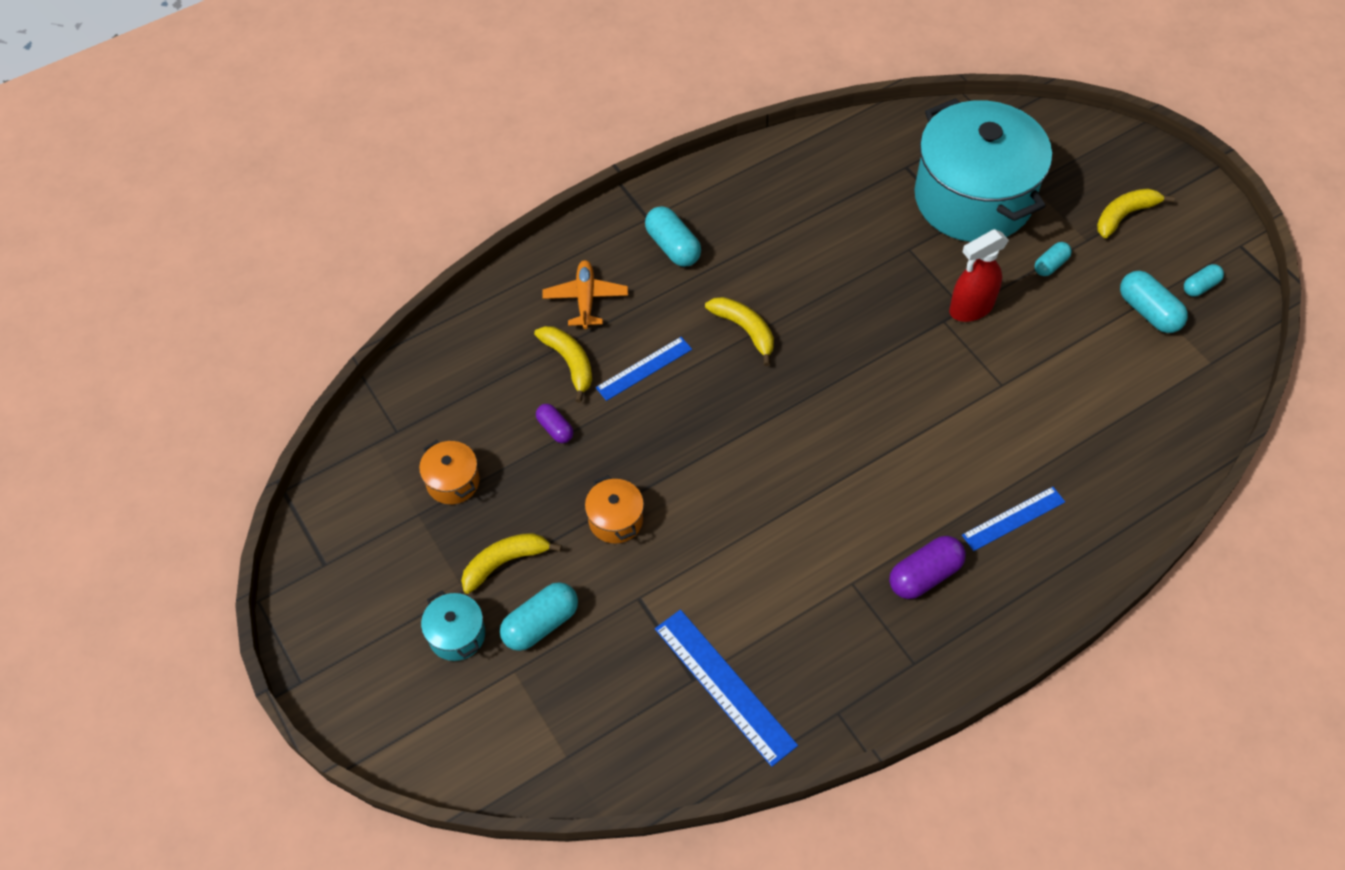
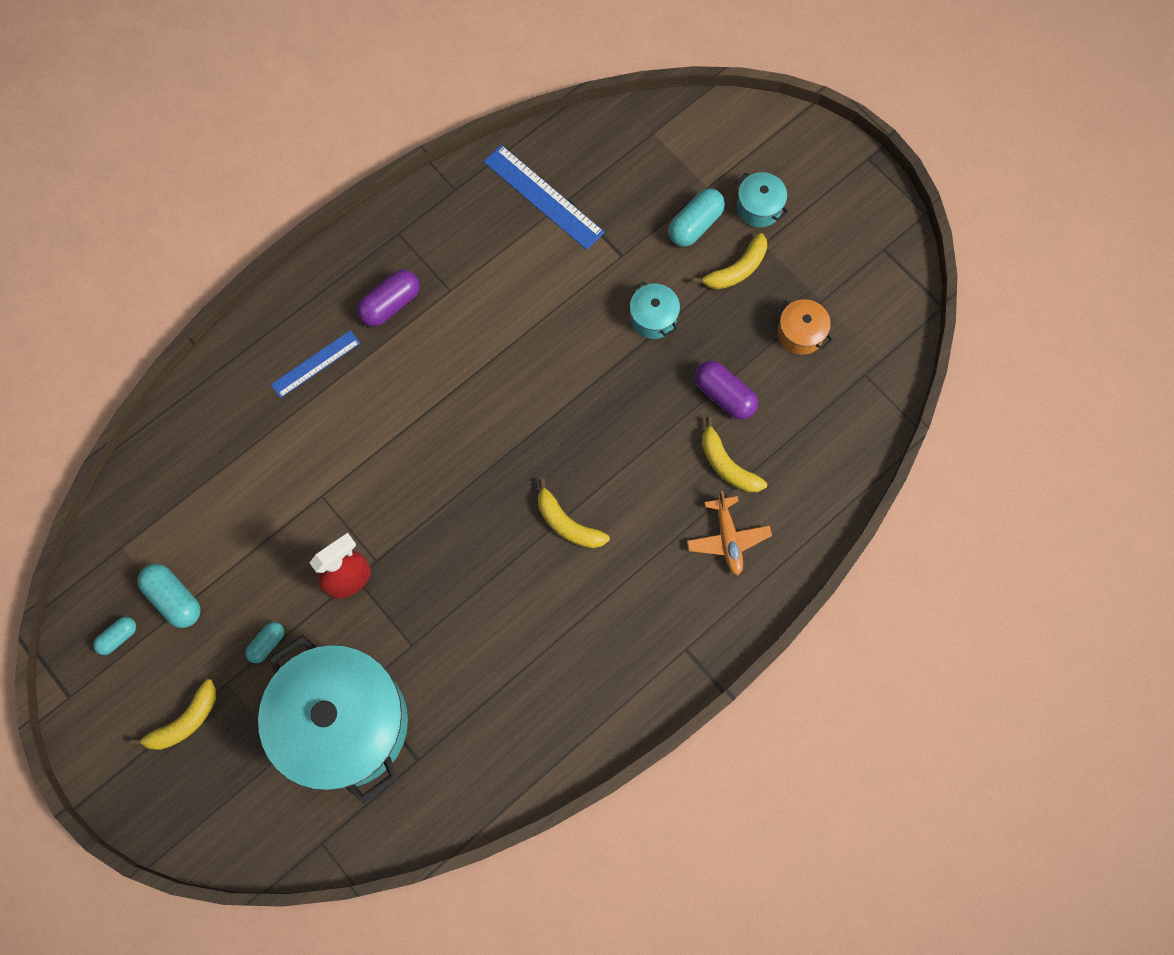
camera: 170 degrees right, 15 degrees up
(555, 429) = (724, 395): purple capsule -> purple capsule, size x1.65
(615, 520) = (653, 318): orange pot -> turquoise pot
(644, 368) = (656, 468): blue ruler -> none
(673, 246) = (653, 615): turquoise capsule -> none

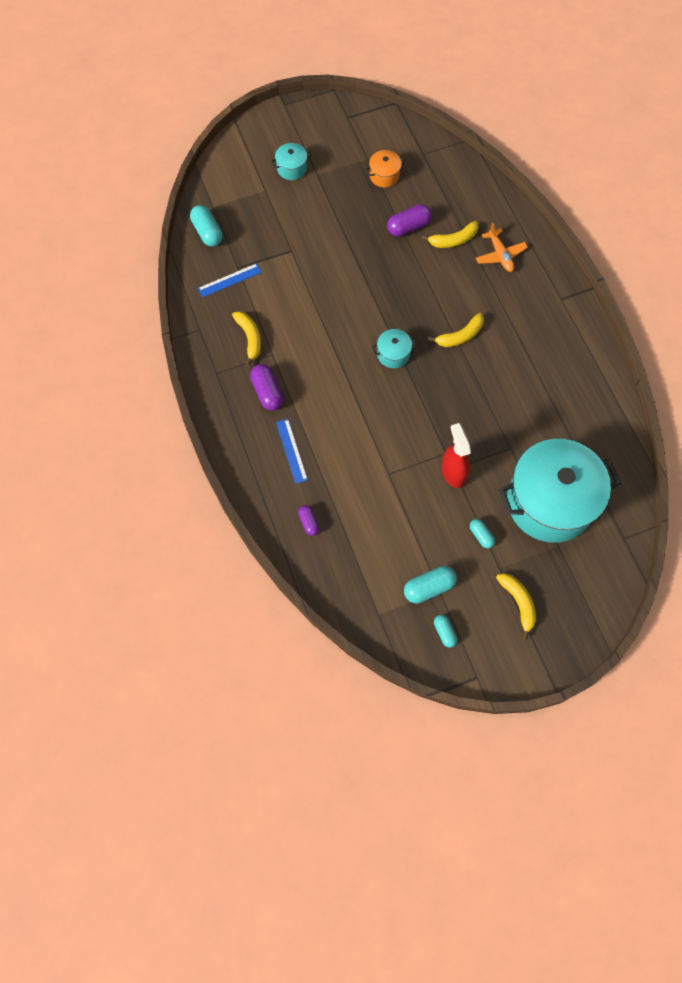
camera: 70 degrees left, 5 degrees down
(221, 420) = (309, 522): none -> purple capsule
(543, 197) = (229, 280): blue ruler -> blue ruler, size x0.65
(653, 318) = (341, 247): turquoise pot -> turquoise pot (393, 354)
(695, 225) = (288, 205): turquoise capsule -> turquoise capsule (207, 232)
(728, 538) = (500, 255): orange plane -> orange plane turned 60 degrees clockwise
(736, 269) = (328, 193): yellow banana -> yellow banana (250, 338)

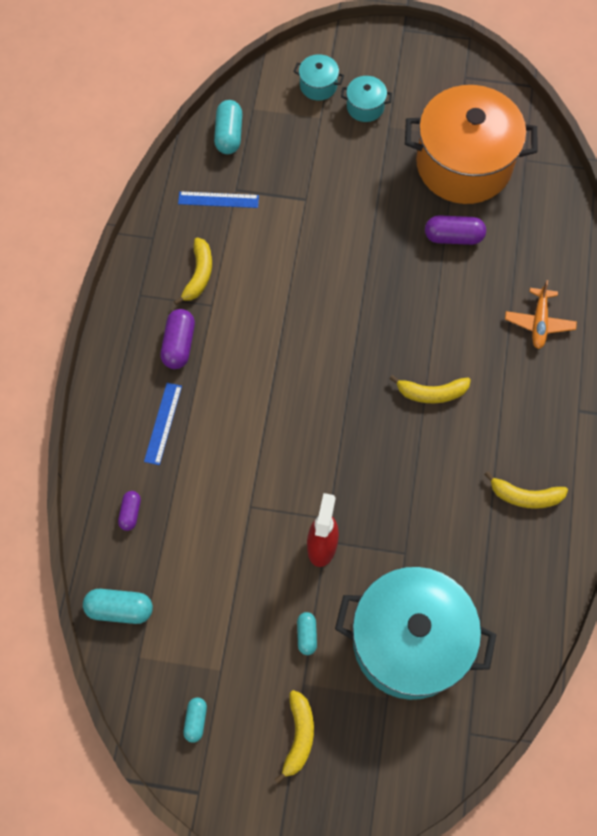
camera: 30 degrees right, 0 degrees up
(384, 176) = (464, 164): orange pot -> orange pot, size x2.49
(393, 354) = (342, 374): turquoise pot -> turquoise pot (318, 85)
(429, 587) = (211, 660): turquoise capsule -> turquoise capsule (120, 609)
(453, 240) = (495, 278): yellow banana -> yellow banana (525, 496)

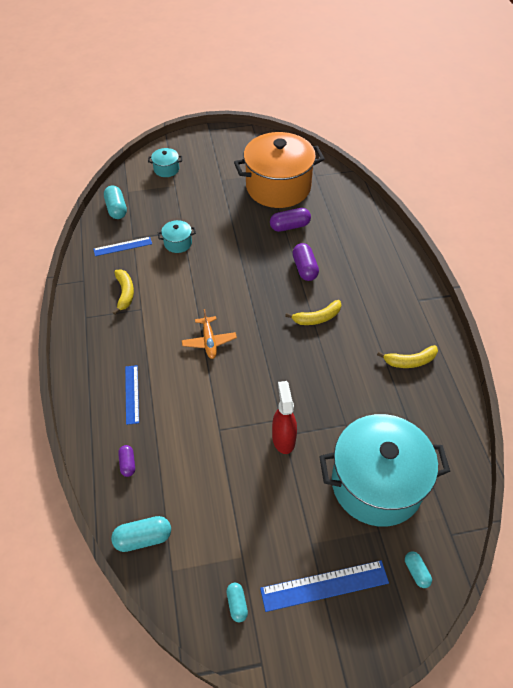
camera: 20 degrees left, 15 degrees down
(179, 344) = (125, 340): purple capsule -> purple capsule (304, 268)
(298, 736) = (324, 585): yellow banana -> blue ruler
(306, 635) = (298, 506): turquoise capsule -> turquoise capsule (416, 572)
(365, 107) = (201, 173): turquoise pot -> turquoise pot (178, 243)
(539, 322) = (367, 258): orange plane -> orange plane (209, 341)

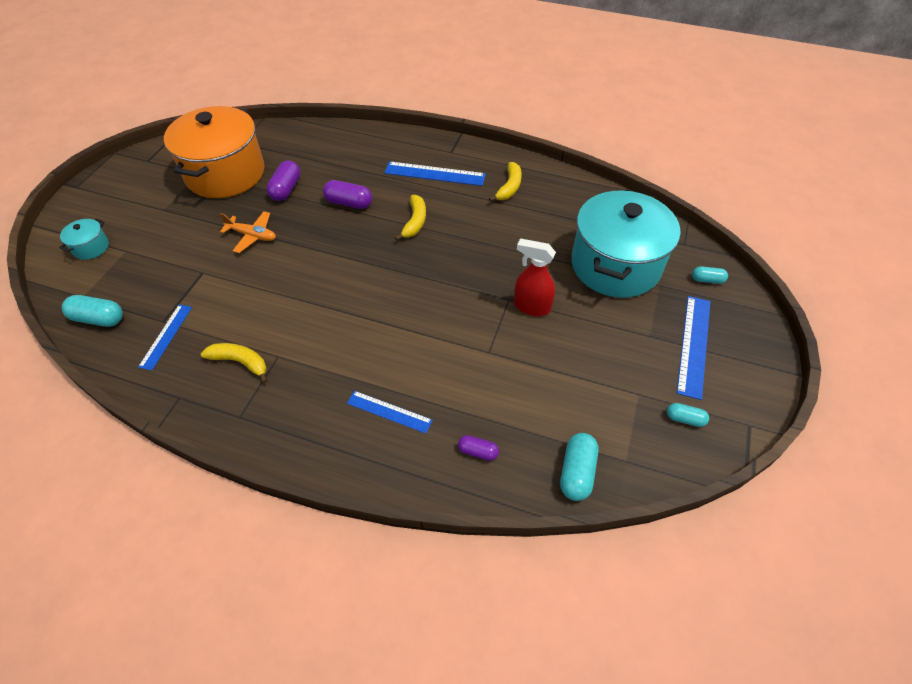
camera: 60 degrees left, 0 degrees up
(178, 243) = (215, 284): turquoise pot -> none
(209, 341) = (374, 314): orange plane -> orange plane (252, 236)
(382, 303) = (435, 173): none -> blue ruler

